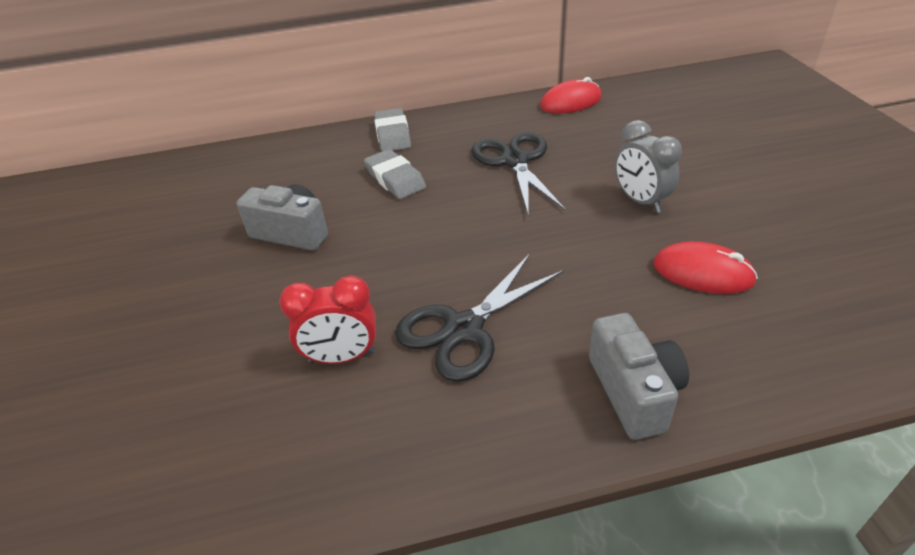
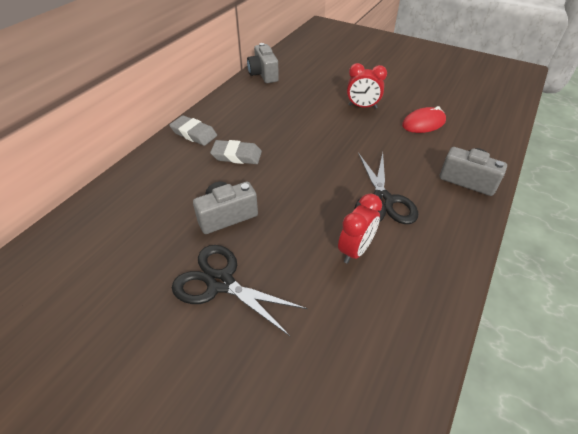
camera: 50 degrees left, 5 degrees up
(515, 161) = (283, 115): black scissors -> black scissors (220, 282)
(571, 102) = (263, 74): red mouse -> grey camera
(640, 201) = (362, 106): grey clock -> red clock

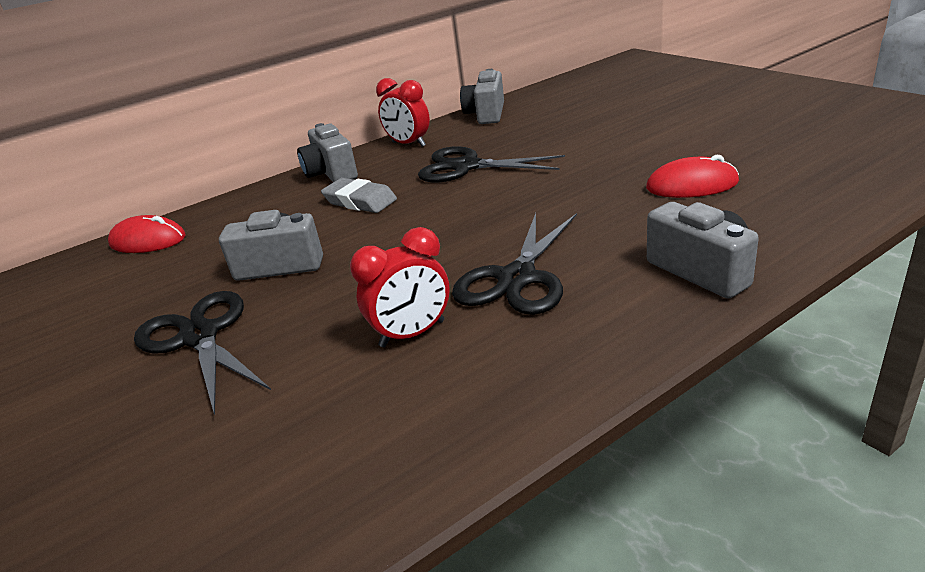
camera: 30 degrees right, 15 degrees down
(96, 212) = (148, 241): none -> red mouse
(194, 134) = (331, 173): grey eraser -> grey camera
(286, 120) = (466, 166): none -> black scissors
(362, 106) = (602, 158): red clock -> red clock (408, 144)

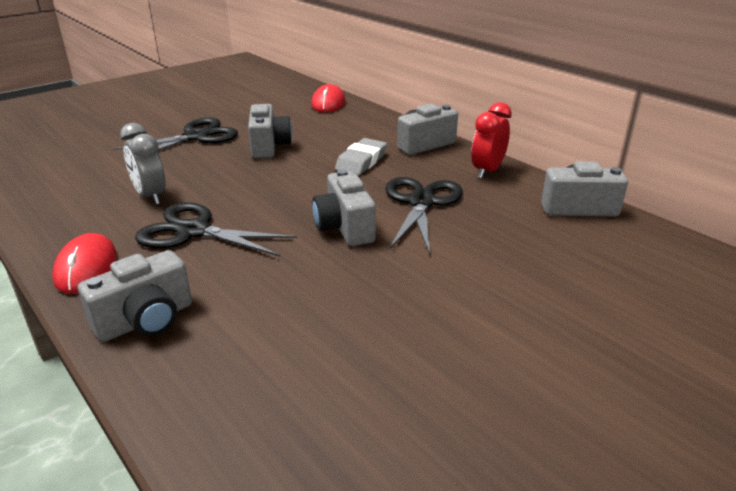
camera: 80 degrees right, 0 degrees up
(412, 334) = (150, 196): red clock -> grey clock
(513, 195) = (344, 227): none -> grey camera
(691, 185) = (326, 337): red mouse -> red mouse (86, 267)

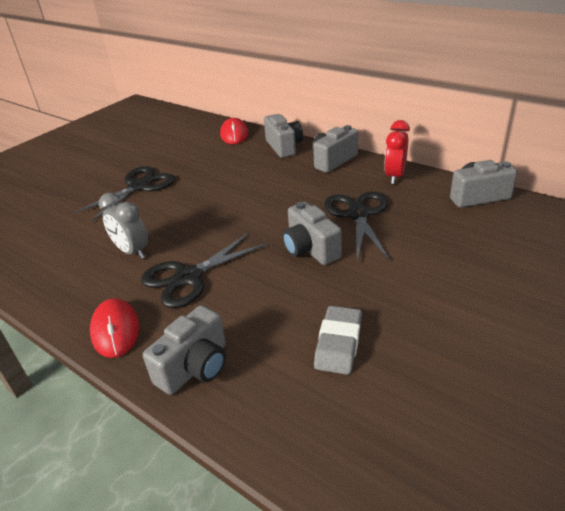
camera: 10 degrees left, 5 degrees up
(194, 231) = (188, 277): black scissors -> black scissors turned 45 degrees counterclockwise
(269, 146) = (207, 185): grey camera -> grey camera (284, 147)
(361, 161) = (291, 185): grey eraser -> grey eraser (338, 343)

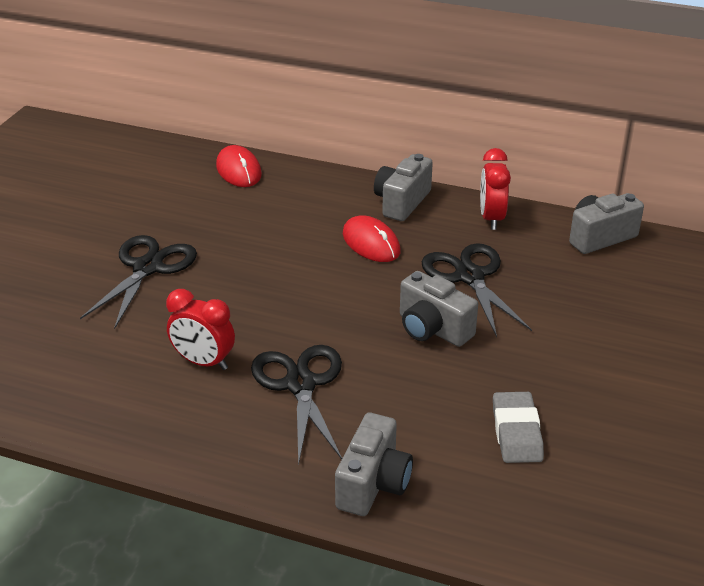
camera: 20 degrees left, 0 degrees up
(115, 330) = (250, 461): red mouse -> red mouse (371, 243)
(132, 251) = (203, 362): grey clock -> red clock
(188, 277) = (301, 384): black scissors -> black scissors turned 135 degrees clockwise
(284, 147) = (323, 186): grey camera -> none

